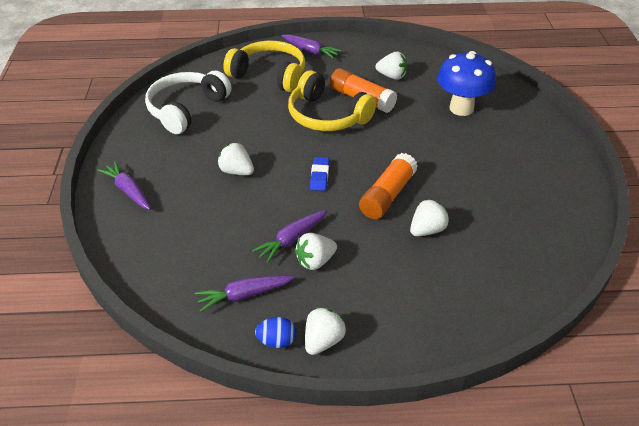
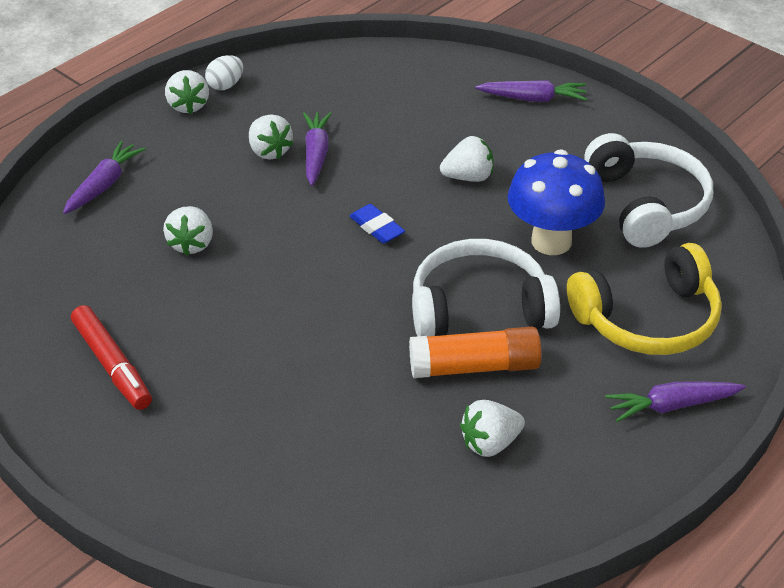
camera: 135 degrees right, 0 degrees up
(244, 295) = (295, 95): purple carrot -> purple carrot (104, 185)
(277, 341) = (225, 85): blue egg -> white egg
(315, 261) = (269, 151): white strawberry -> white strawberry turned 135 degrees clockwise
(327, 116) = (479, 308): yellow headphones -> white headphones
(387, 195) = (276, 254): orange glue stick -> none
(461, 108) = (320, 451): blue mushroom -> blue mushroom (551, 241)
(527, 192) = (112, 365): none -> red marker

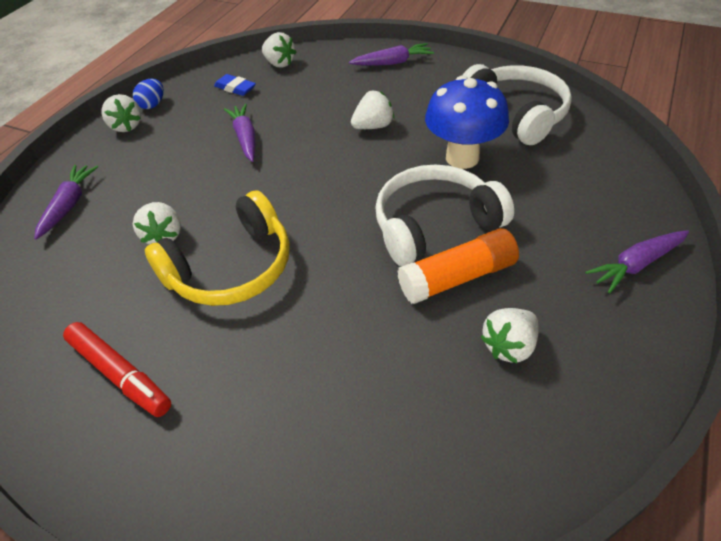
camera: 15 degrees left, 5 degrees up
(225, 85) = (153, 105): white egg -> blue egg
(269, 151) = (206, 144): white strawberry -> white strawberry (279, 63)
(377, 227) = (319, 182): blue eraser -> blue eraser (235, 88)
(648, 319) = (571, 198): yellow headphones -> yellow headphones (231, 268)

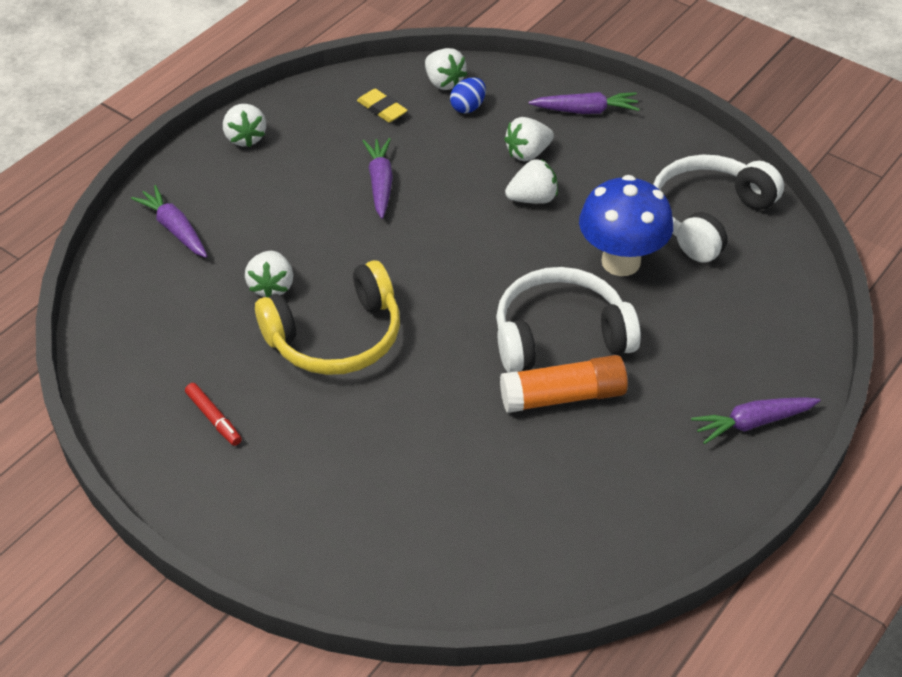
camera: 10 degrees right, 0 degrees up
(69, 205) = (174, 229): purple carrot -> purple carrot turned 60 degrees counterclockwise
(120, 374) = (214, 418): red marker -> red marker, size x0.61
(153, 105) = (279, 113): blue egg -> blue egg (468, 107)
(235, 88) = (382, 109): blue eraser -> yellow eraser
(509, 346) = (587, 472): white strawberry -> white strawberry (528, 153)
(516, 113) = (708, 217): white headphones -> white headphones turned 120 degrees counterclockwise

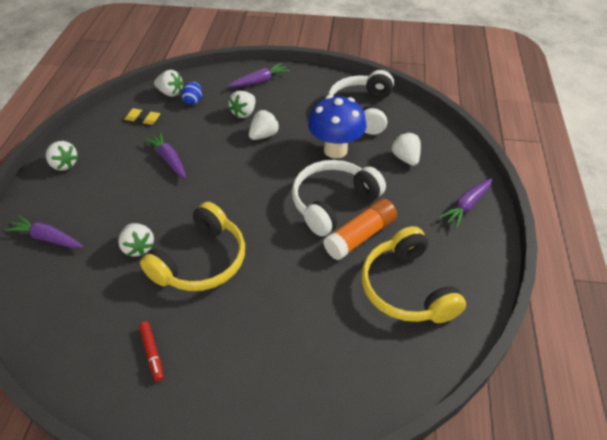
camera: 30 degrees left, 0 degrees up
(214, 418) = (152, 353): red marker -> red marker turned 45 degrees clockwise
(573, 489) = (406, 288): none -> yellow headphones
(717, 316) = (405, 158): none -> white strawberry

